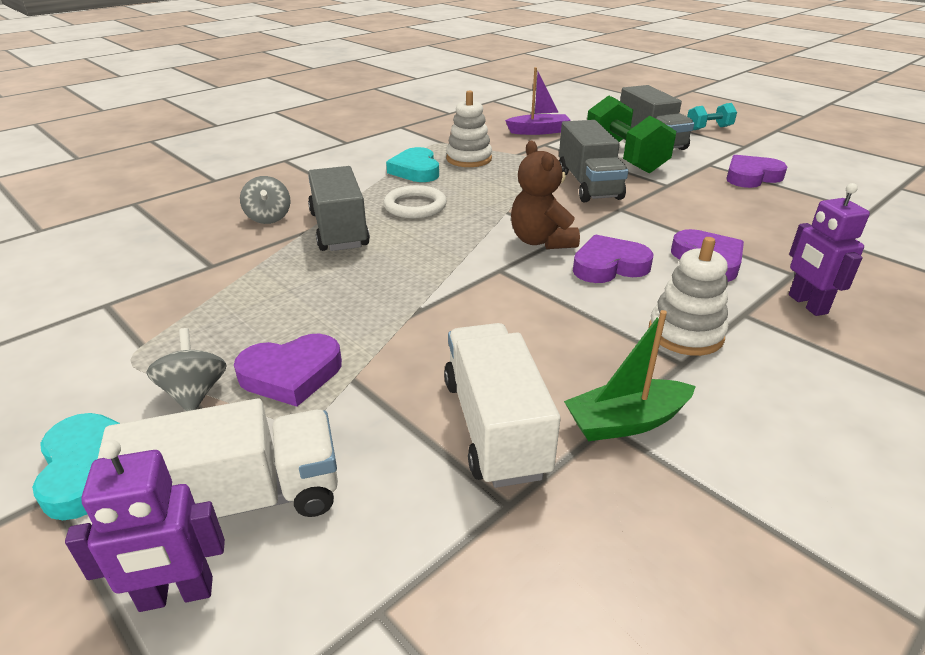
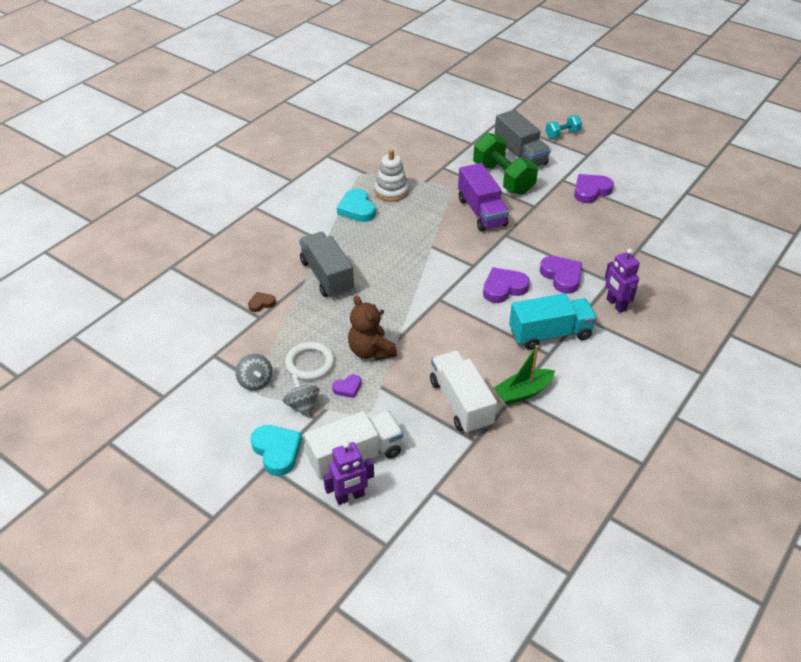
camera: 10 degrees left, 10 degrees up
(225, 250) = (261, 303): none -> brown heart
(268, 218) = (274, 270): grey spinning top -> grey spinning top (255, 381)
(291, 374) = (347, 388): purple heart -> purple heart, size x0.55
(415, 206) = (369, 247): white ring -> white ring (310, 363)
(538, 131) = (435, 151): purple boat -> none
(541, 241) = (459, 271): brown teddy bear -> brown teddy bear (371, 351)
(588, 185) = (481, 212): grey truck -> purple truck
(685, 334) = (550, 334): white stacking toy -> turquoise truck

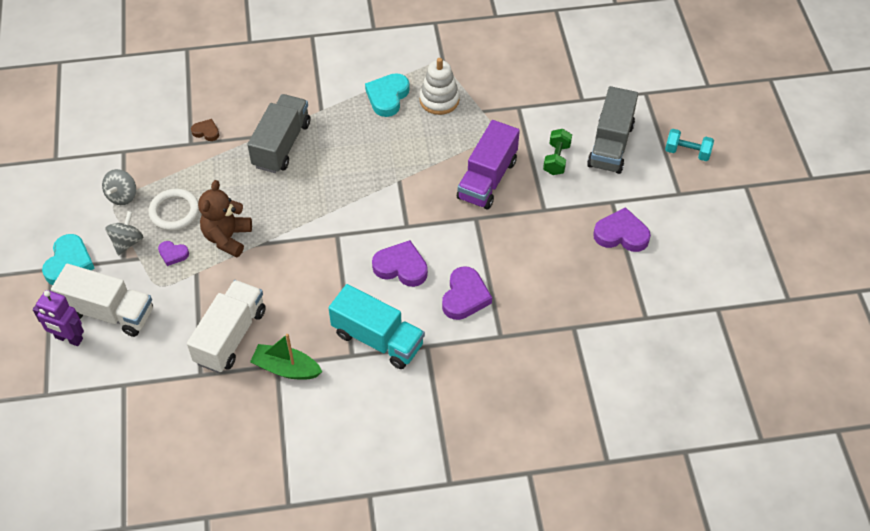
camera: 45 degrees right, 10 degrees up
(503, 179) = (556, 159): green dumbbell -> green dumbbell, size x0.52
(616, 305) = (471, 361): purple robot -> none

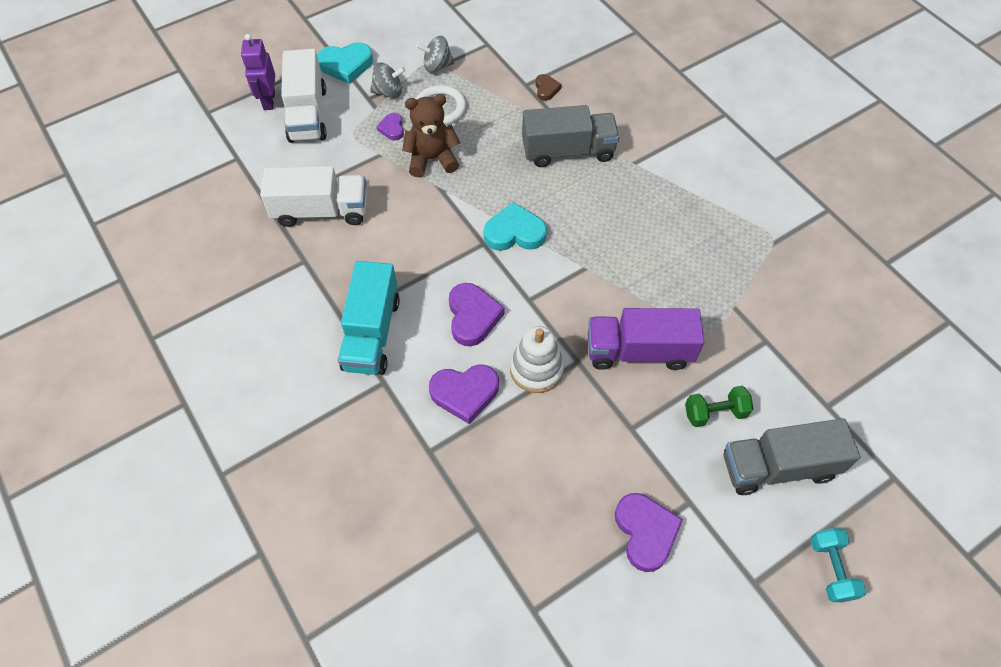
camera: 65 degrees right, 5 degrees up
(286, 368) = (303, 270): green boat -> none
(387, 97) = (690, 211): turquoise heart -> turquoise heart (514, 232)
(439, 100) = (720, 259): white stacking toy -> white stacking toy (536, 369)

